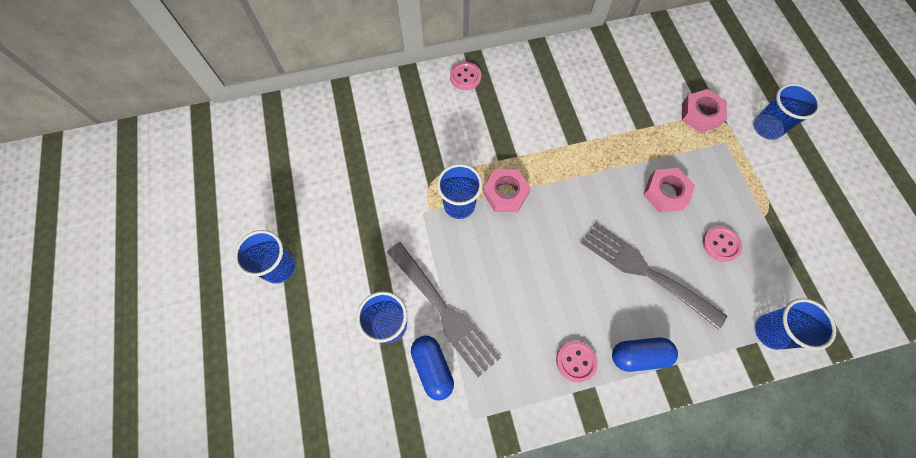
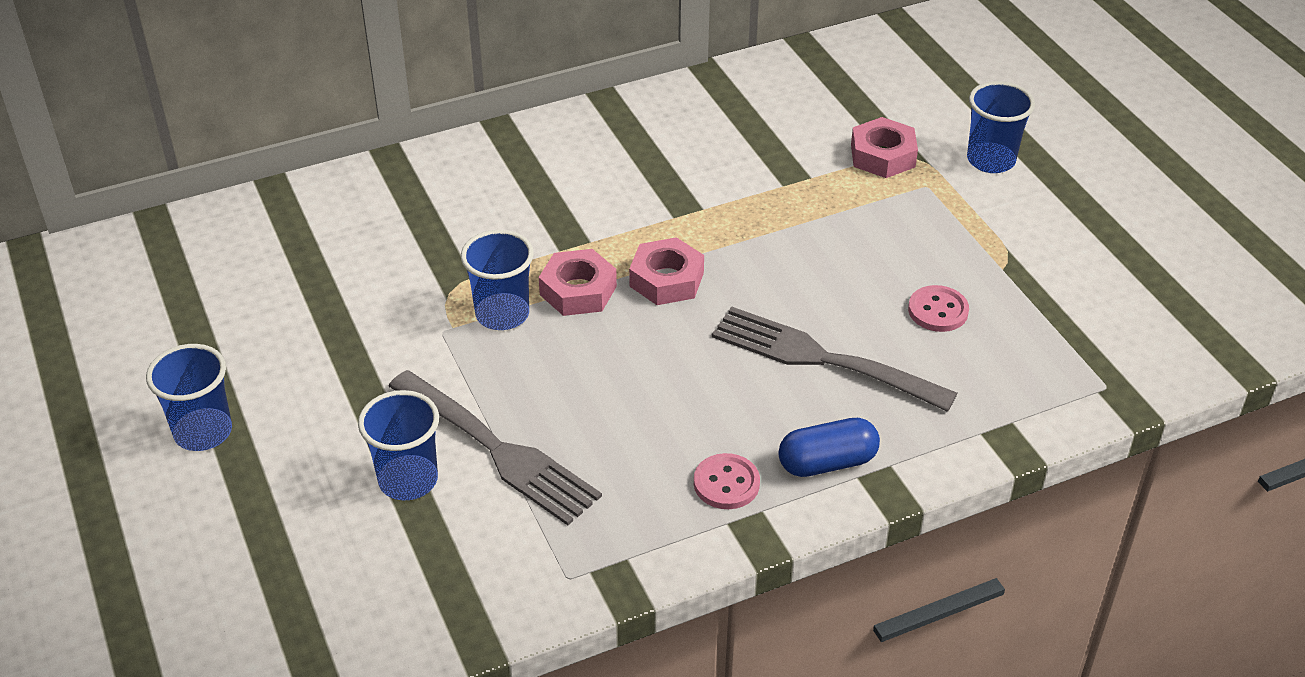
camera: 10 degrees left, 25 degrees down
(432, 368) = (490, 524): blue capsule -> none
(465, 77) = (487, 151): pink button -> none
(665, 193) = (841, 258): pink nut -> pink nut (666, 279)
(771, 331) = (1032, 406): blue cup -> none

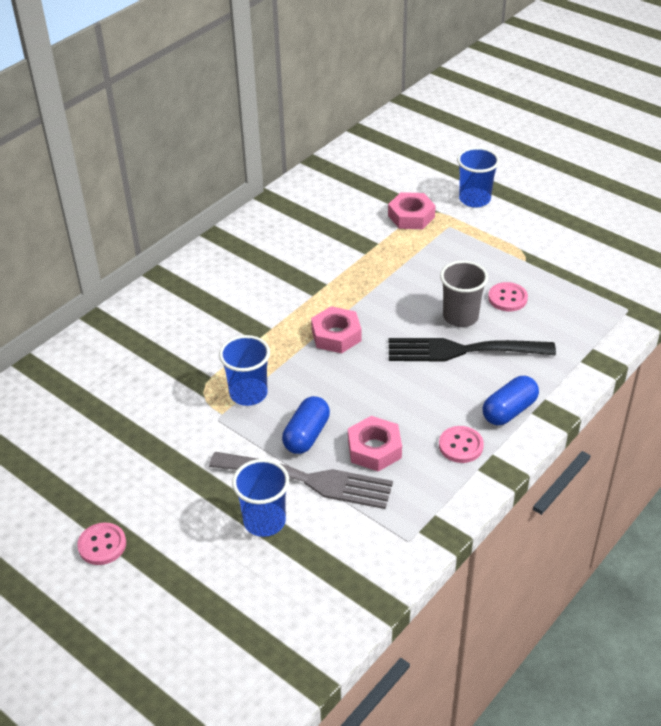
camera: 25 degrees left, 0 degrees up
(203, 432) = (102, 545): blue cup -> pink button
(536, 393) = (306, 435): none -> blue capsule
(578, 290) = (286, 361): pink nut -> pink nut (374, 449)
(821, 359) = (462, 350): grey fork -> black fork
(852, 313) = (460, 317): none -> grey cup

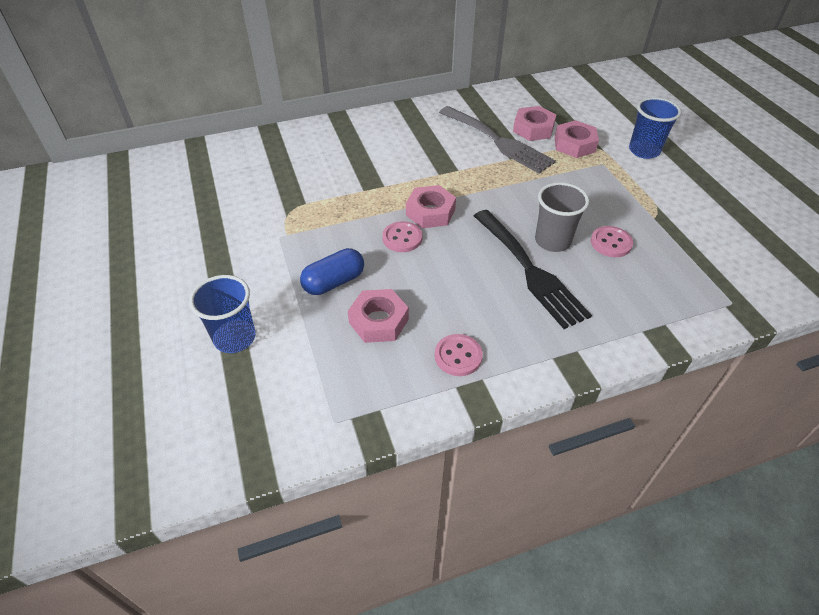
camera: 30 degrees right, 5 degrees up
(102, 545) = (106, 294): pink button -> pink button (402, 238)
(248, 394) = (320, 228): blue cup -> none
(309, 480) = (301, 321): grey fork -> grey fork (498, 141)
(362, 214) = (533, 129): none -> pink nut
(462, 350) = (530, 270): black fork -> black fork turned 150 degrees counterclockwise
(509, 411) = (531, 345): blue capsule -> none

